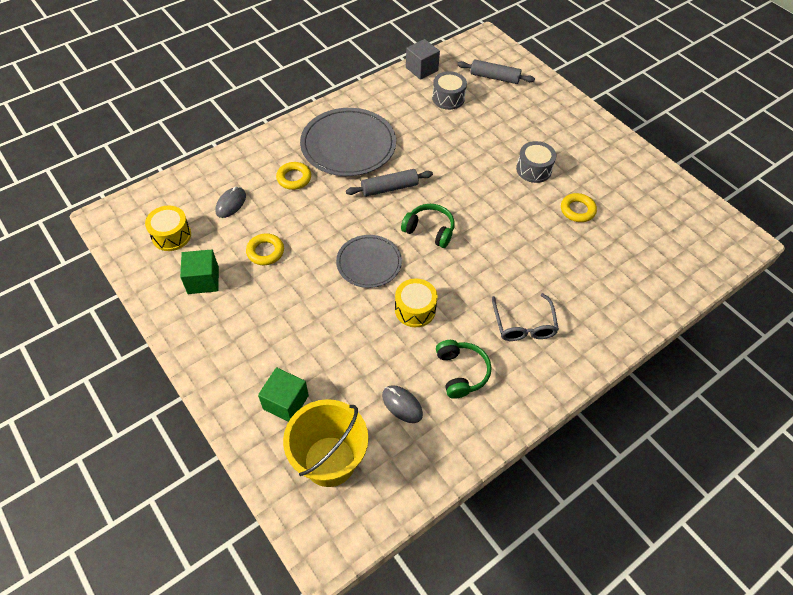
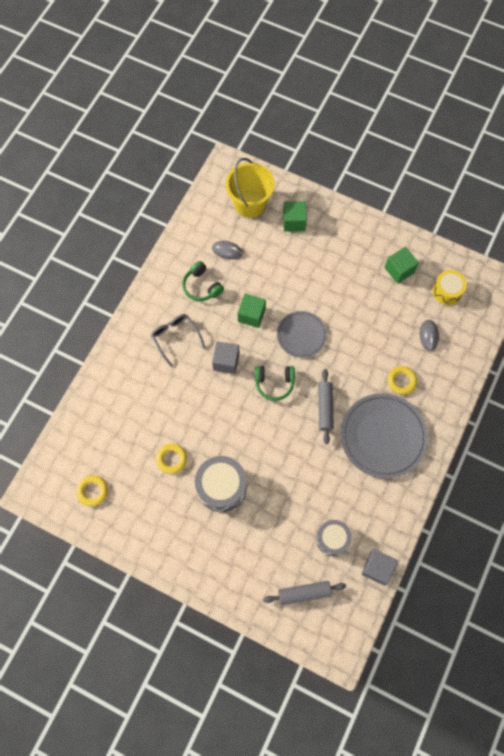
camera: 155 degrees right, 15 degrees up
(265, 252) = (376, 309): yellow ring -> yellow ring (92, 491)
(389, 188) = (325, 408): grey rolling pin -> grey rolling pin turned 45 degrees counterclockwise
(415, 309) = (251, 315): yellow drum -> green cube
(473, 273) = (226, 361): none -> grey cube
(534, 169) = (221, 487): grey drum -> grey drum, size x1.55

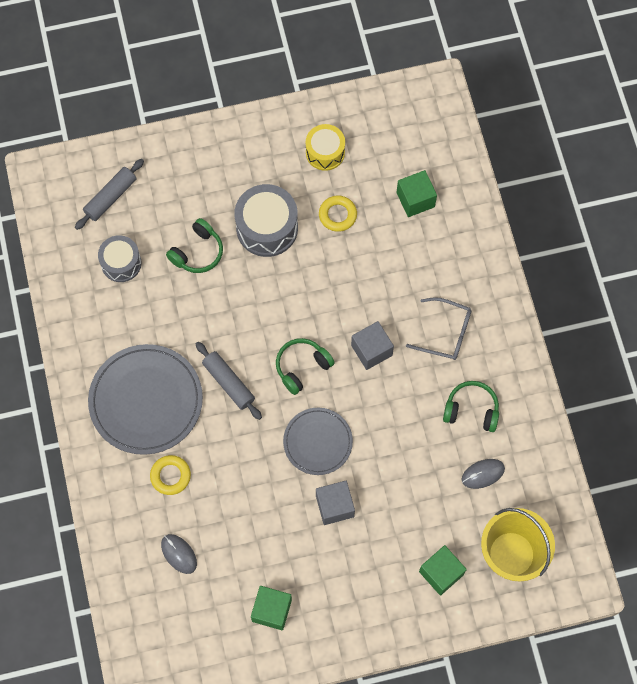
camera: 140 degrees right, 0 degrees up
(92, 491) = (384, 131): yellow ring -> none
(251, 315) = (390, 421): green cube -> green cube (415, 200)
(278, 506) = (197, 252): none -> green headphones
(377, 568) = (58, 270): grey cube -> grey cube (334, 506)
(447, 291) = (197, 628): yellow drum -> yellow drum (325, 152)

